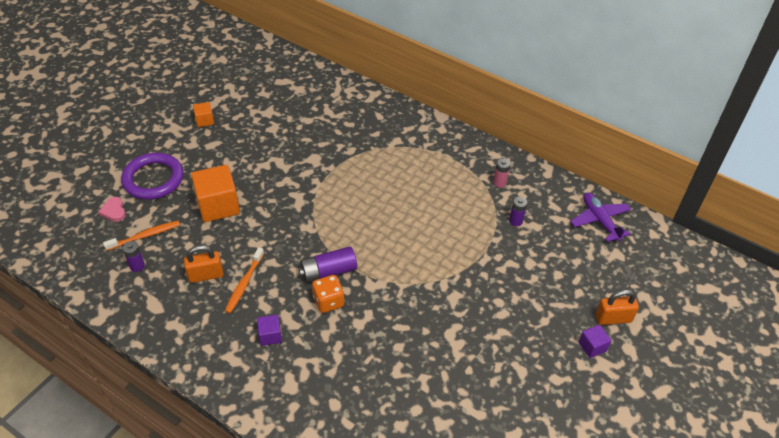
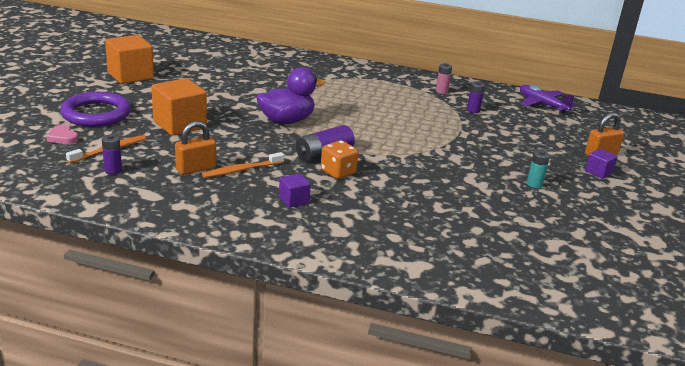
camera: 20 degrees left, 20 degrees down
(205, 120) = (130, 76): orange cube -> orange cube, size x2.00
(244, 283) = (242, 170): orange toothbrush -> orange toothbrush turned 60 degrees clockwise
(317, 213) = (286, 121): none -> purple duck
(511, 353) = (534, 184): none -> turquoise battery

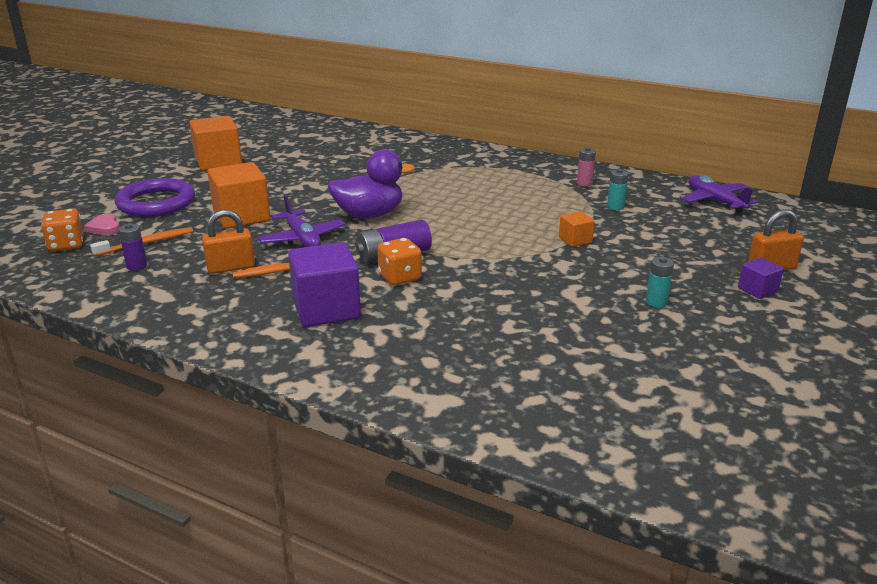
camera: 15 degrees right, 0 degrees up
(37, 154) = (66, 245): none -> orange dice
(242, 142) = (302, 238): none -> purple plane
(294, 200) = (326, 309): purple cube -> purple cube, size x2.00
(455, 138) = (575, 240): none -> orange cube
(473, 110) = (615, 207): purple battery -> turquoise battery

